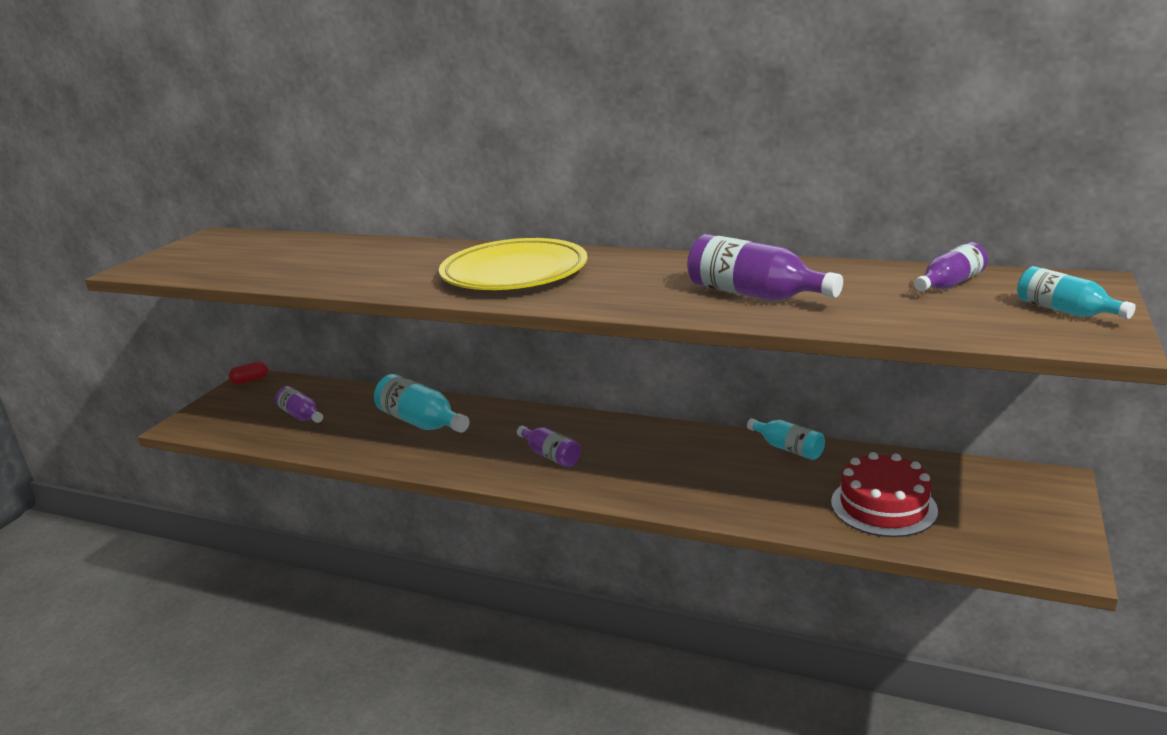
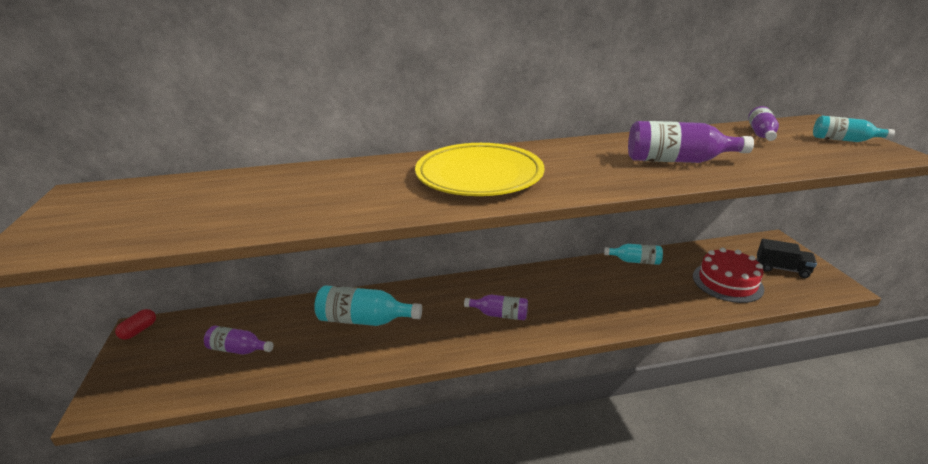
camera: 35 degrees left, 5 degrees up
(1001, 516) = (782, 269): none -> black truck

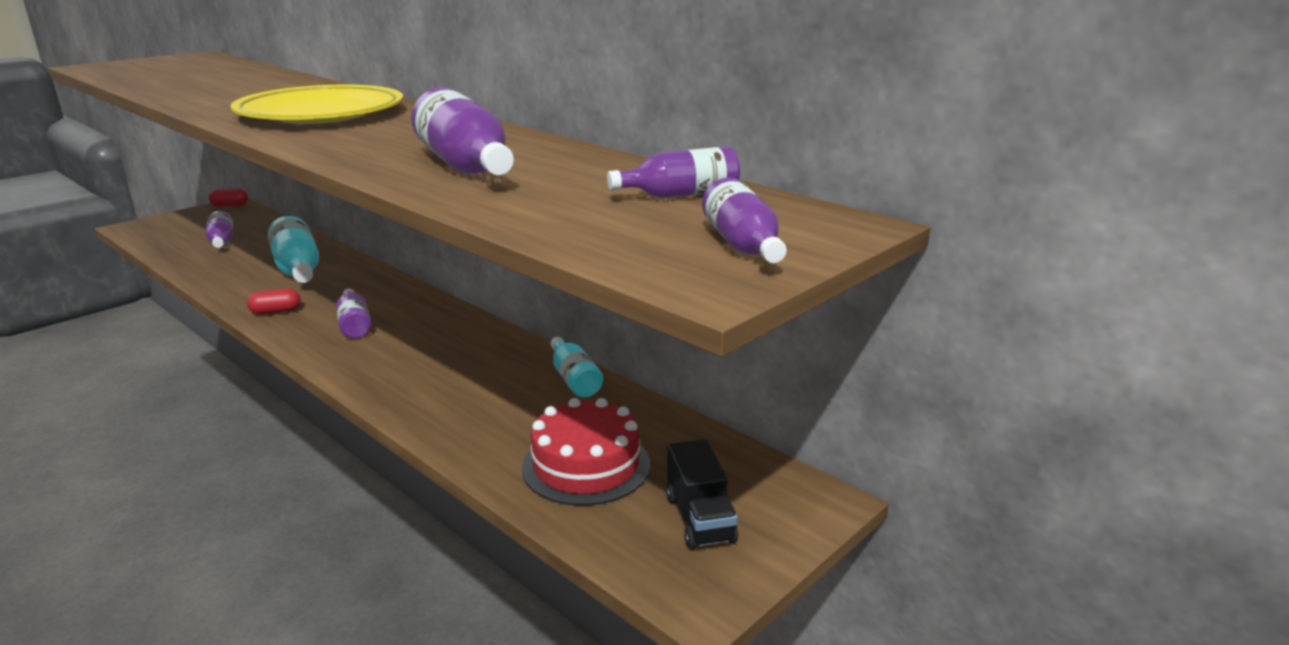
camera: 55 degrees right, 5 degrees down
(442, 344) = (276, 311): none -> red capsule
(843, 140) = (742, 245): turquoise bottle -> purple bottle

